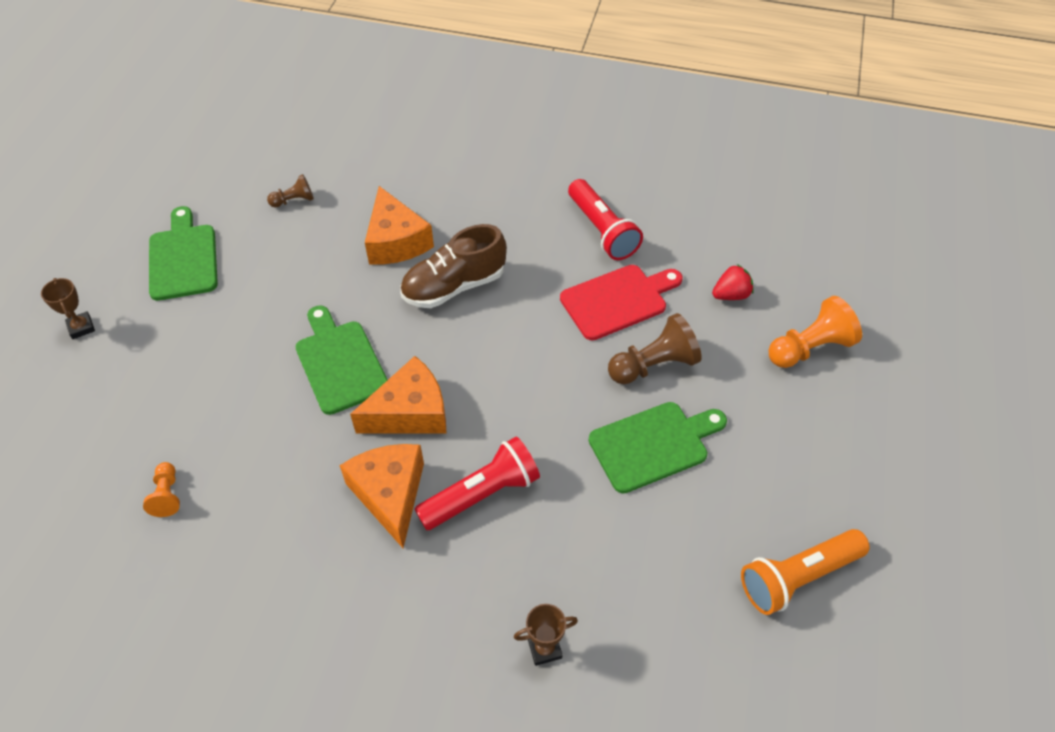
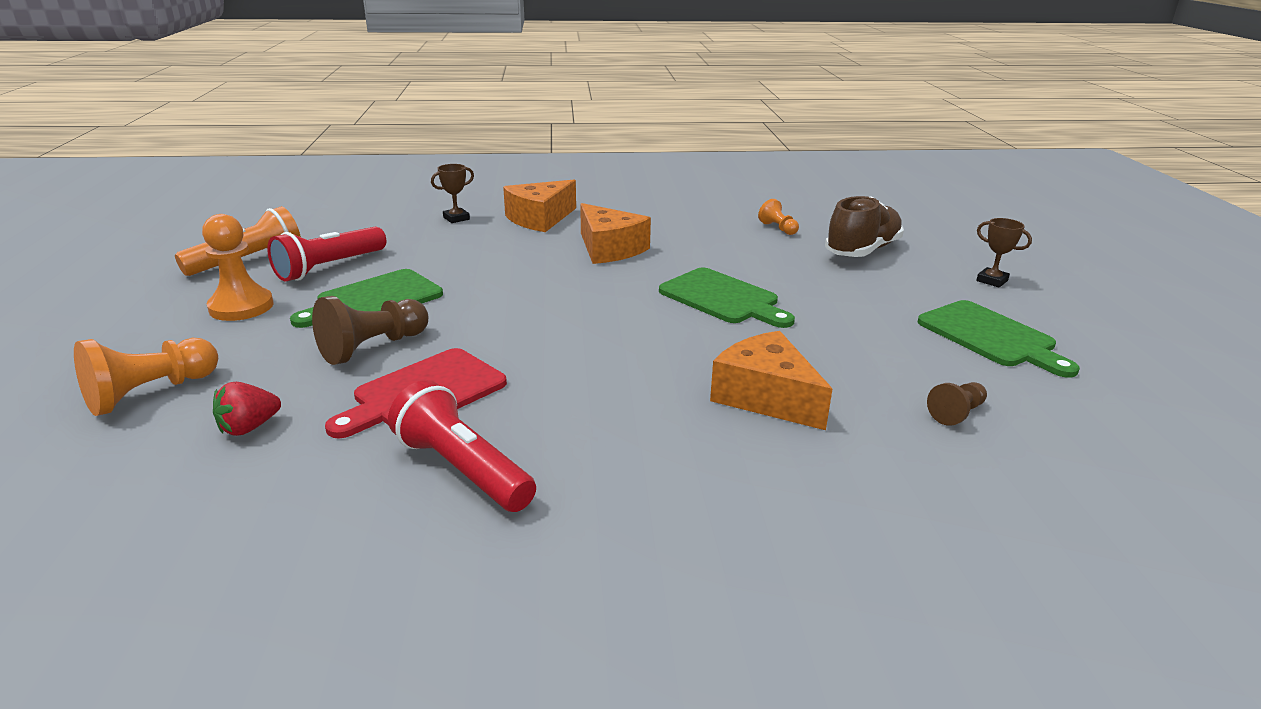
camera: 160 degrees right, 25 degrees down
(410, 412) = (626, 283): orange cheese -> orange cheese (540, 219)
(454, 286) = (651, 369): brown shoe -> brown shoe (862, 251)
(482, 494) = (532, 258): red flashlight -> red flashlight (329, 267)
(777, 464) = (241, 307): none -> orange pawn

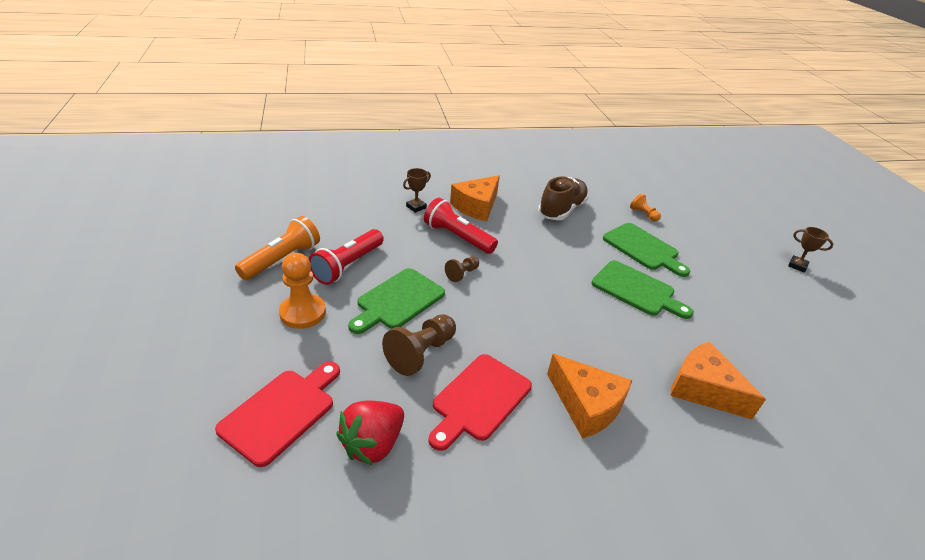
camera: 10 degrees left, 10 degrees up
(150, 393) = (281, 412): orange pawn -> red cutting board
(249, 427) = (372, 444): red strawberry -> red strawberry, size x1.57
(462, 469) = (540, 475): red flashlight -> red flashlight (458, 237)
(609, 249) = (539, 239): orange cheese -> orange cheese (586, 405)
(862, 251) = (706, 237): brown shoe -> brown shoe (561, 210)
(956, 413) = (823, 397): brown pawn -> brown pawn (462, 274)
(990, 337) = (816, 322): green cutting board -> green cutting board (643, 248)

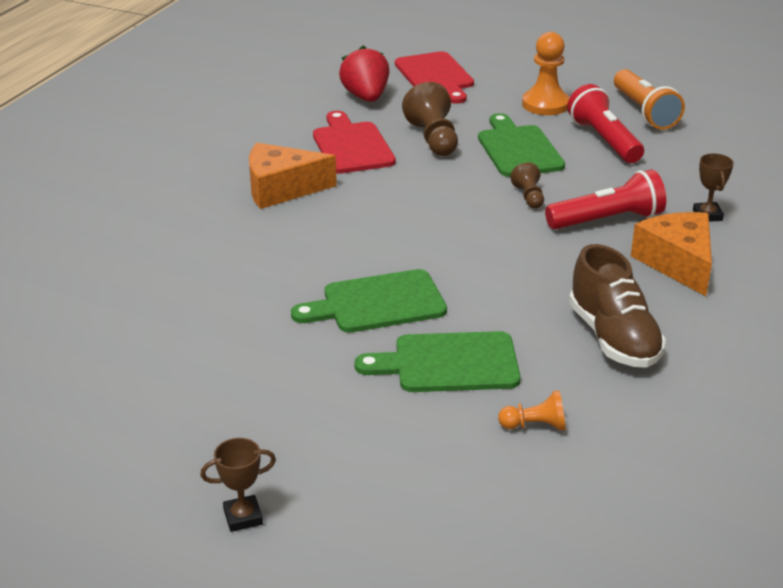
camera: 130 degrees right, 5 degrees down
(703, 389) = (209, 259): orange cheese -> none

